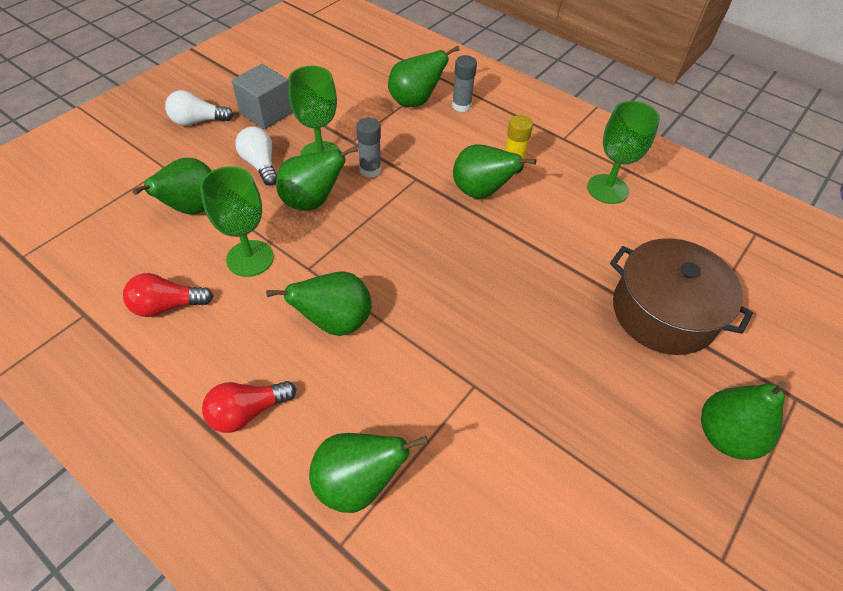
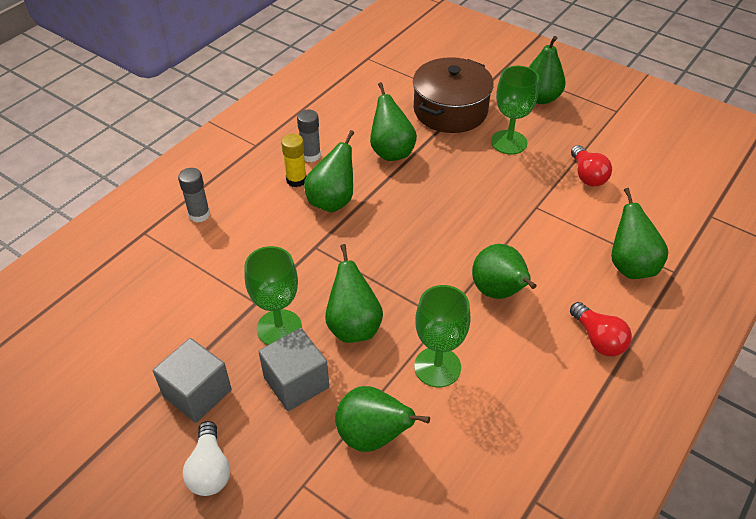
camera: 90 degrees left, 5 degrees down
(167, 306) = (508, 425): red light bulb -> red light bulb (587, 175)
(260, 164) = (296, 382): white light bulb -> grey cube
(370, 170) = (303, 283): grey glue stick -> grey glue stick (311, 155)
(415, 101) = (188, 252): green pear -> green pear (391, 152)
(607, 189) = (324, 124): green goblet -> green goblet (509, 142)

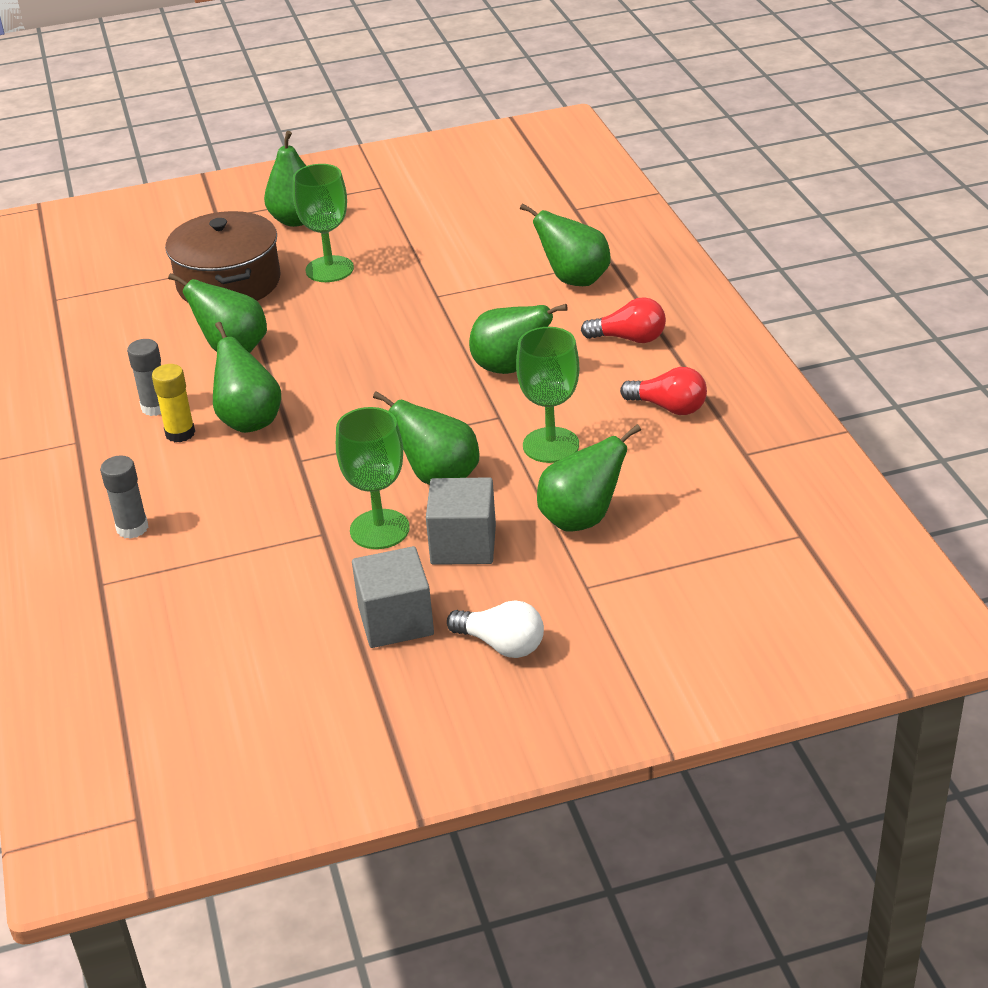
camera: 50 degrees left, 10 degrees down
(587, 175) = (439, 247): red light bulb -> red light bulb (669, 407)

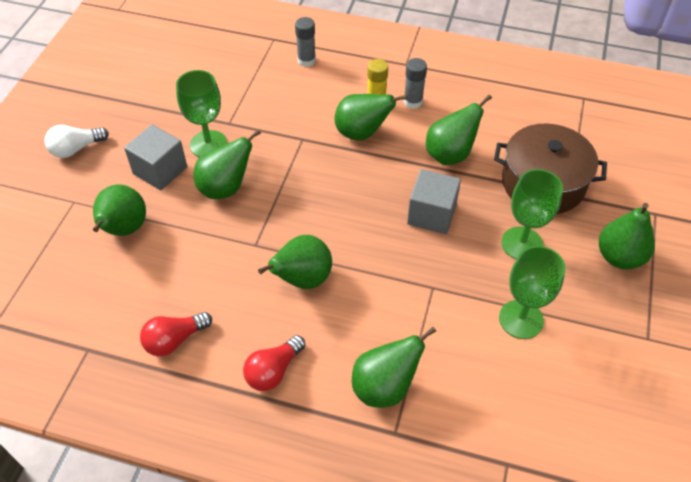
camera: 120 degrees right, 15 degrees up
(395, 621) = (136, 121): grey cube -> grey cube (431, 214)
(551, 445) = (201, 254): green goblet -> green goblet (521, 319)

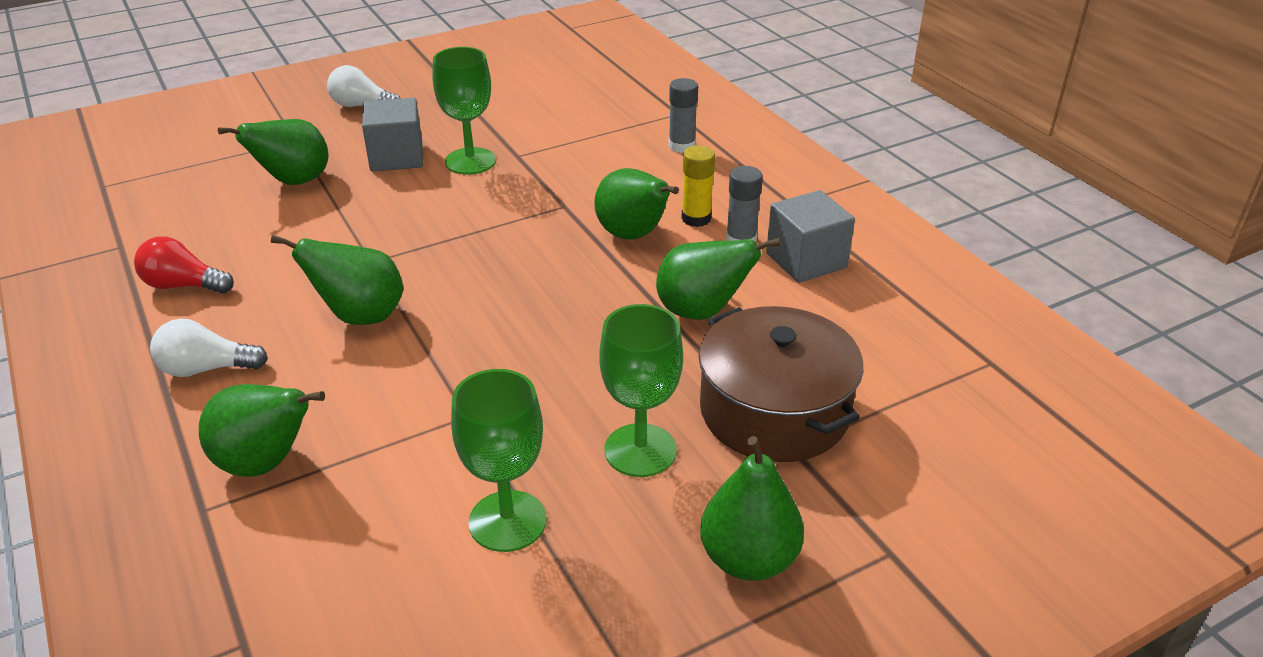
camera: 45 degrees right, 15 degrees down
(226, 188) = (425, 202): green pear -> none
(273, 371) = (206, 369): red light bulb -> white light bulb
(431, 214) = (583, 351): grey cube -> grey cube (806, 260)

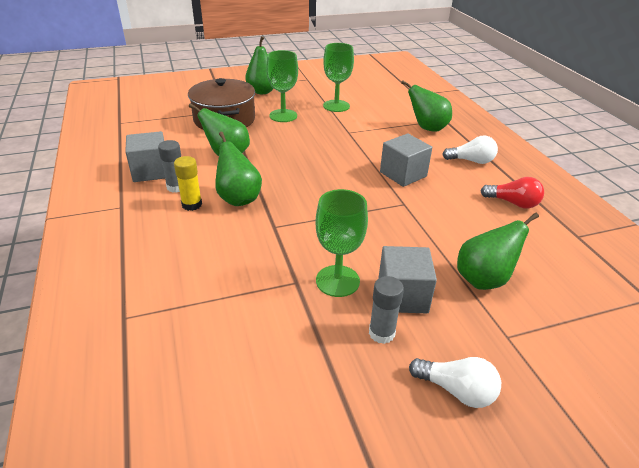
camera: 170 degrees left, 0 degrees up
(360, 316) = (403, 174): green pear -> grey cube
(681, 146) = (153, 272): grey glue stick -> grey glue stick (381, 333)

